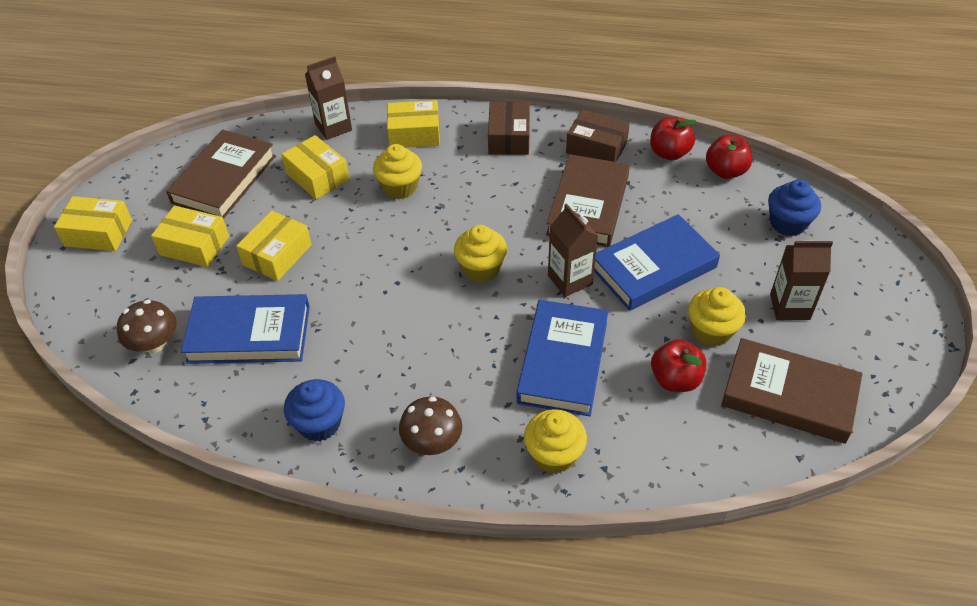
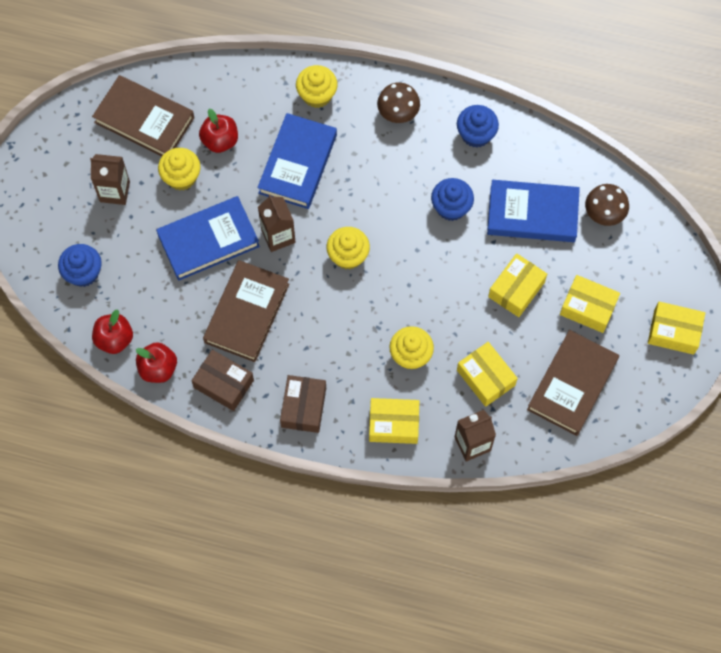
camera: 175 degrees left, 20 degrees up
(355, 331) = (451, 207): none -> blue cupcake

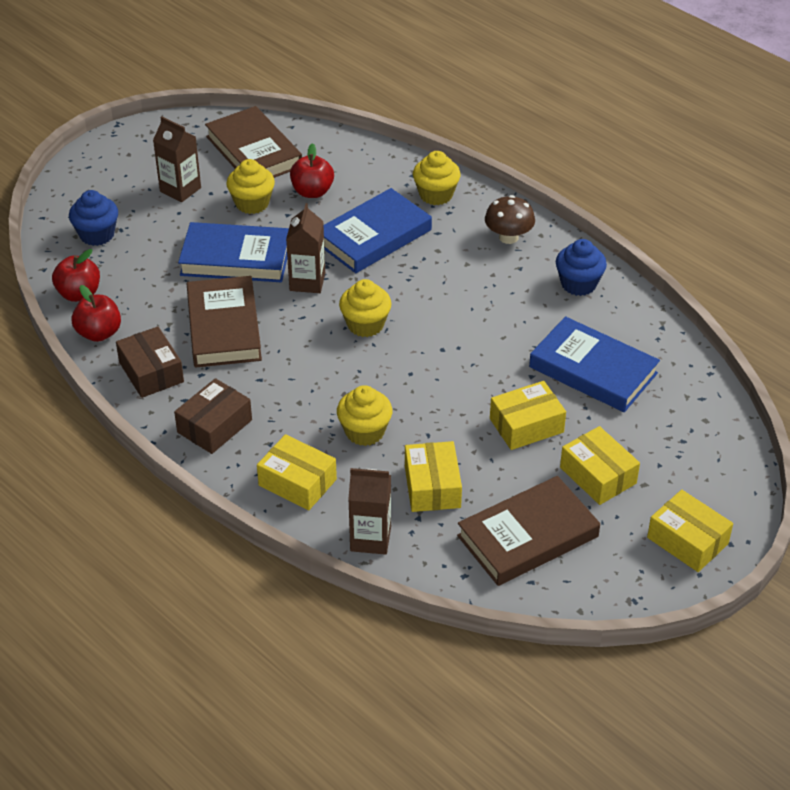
camera: 30 degrees right, 25 degrees down
(247, 313) = (224, 327): brown book -> brown book turned 60 degrees counterclockwise
(451, 207) = (506, 330): blue cupcake -> none
(604, 213) = (676, 402): brown mushroom -> none

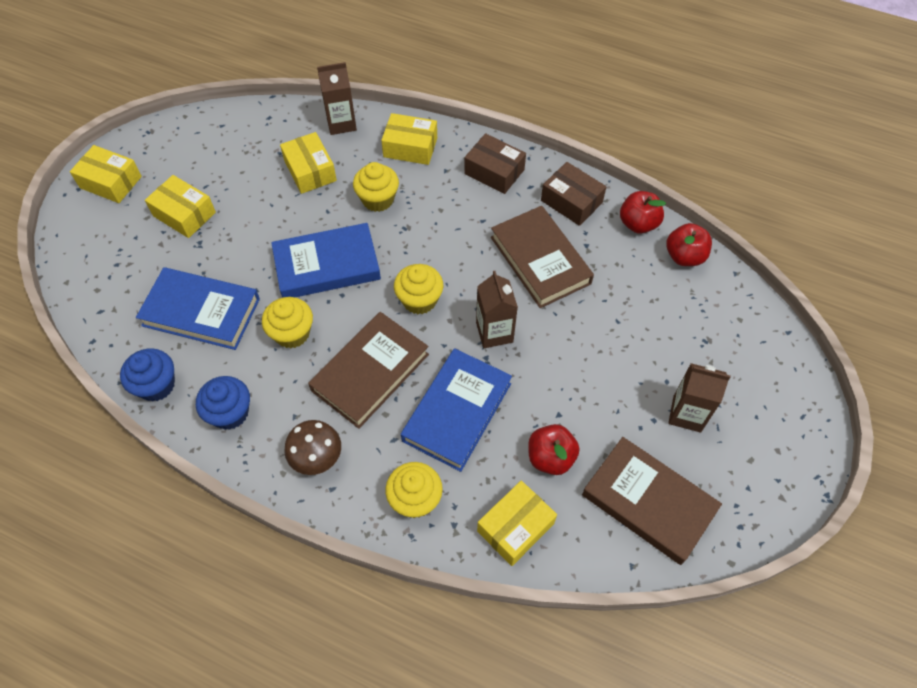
camera: 160 degrees right, 15 degrees up
(97, 234) = (721, 327): blue cupcake -> blue cupcake (156, 385)
(214, 426) = (494, 172): brown box -> brown box turned 75 degrees counterclockwise
(236, 258) = (575, 339): blue book -> blue book (327, 265)
(252, 203) = (603, 418): yellow cupcake -> yellow cupcake (292, 333)
(526, 425) = (250, 241): yellow box -> yellow box (515, 527)
(527, 536) = (230, 154): brown book -> brown book (370, 372)

